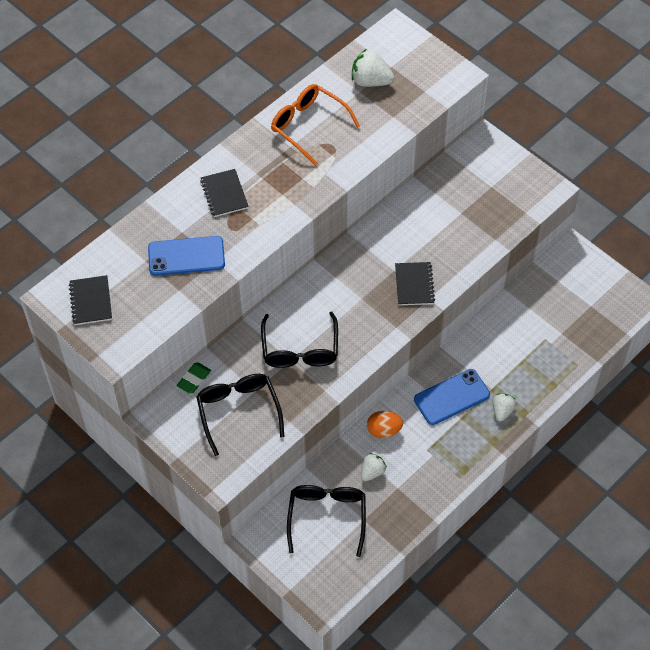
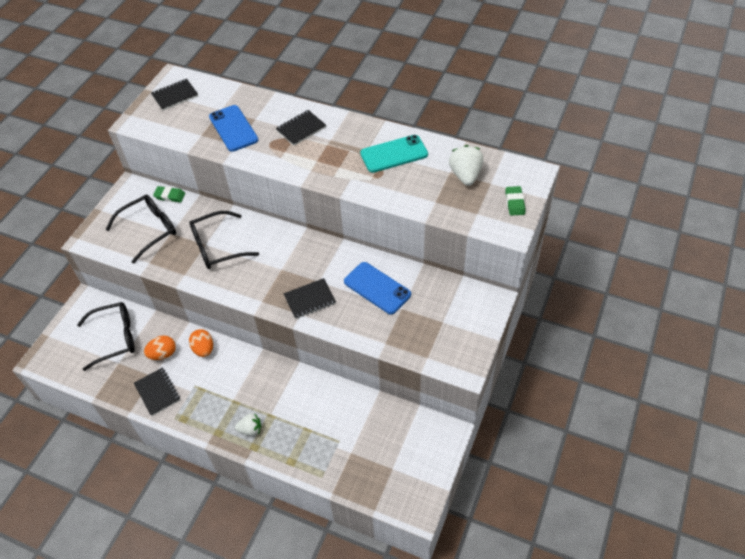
camera: 70 degrees right, 5 degrees down
(309, 127) = (394, 154): orange glasses -> turquoise phone
(372, 472) = (163, 354): white strawberry -> orange egg
(420, 487) = (157, 392): none -> black notebook
(426, 58) = (515, 203): none -> green eraser
(451, 397) = (251, 386): blue phone -> blue phone (377, 288)

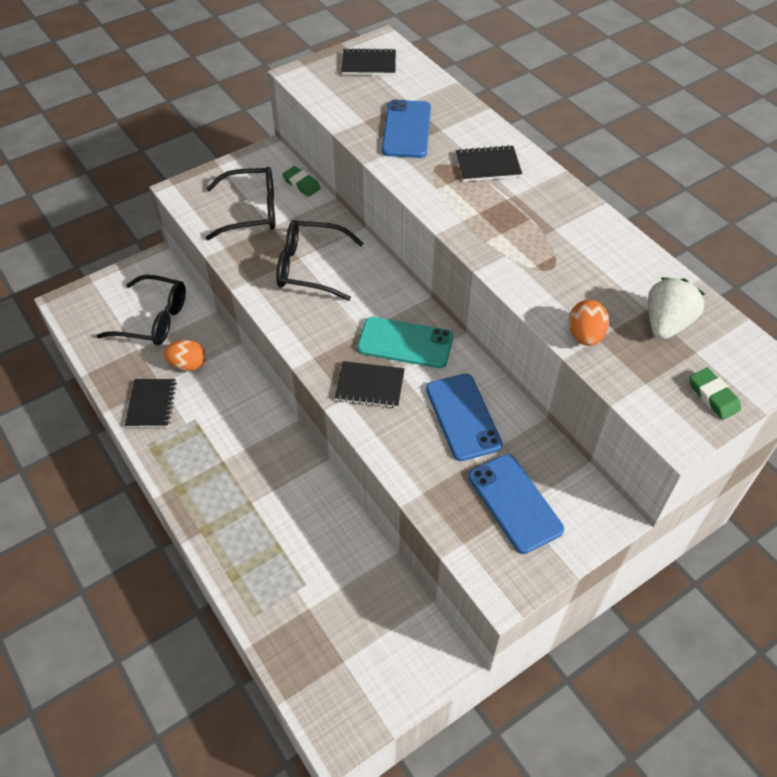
camera: 30 degrees right, 0 degrees up
(204, 349) = (234, 383): orange egg -> orange egg (585, 336)
(250, 429) = (216, 507): white strawberry -> none
(394, 154) = (586, 250): turquoise phone -> turquoise phone (405, 343)
(439, 320) = (514, 503): none -> blue phone
(515, 203) = (713, 396): green eraser -> green eraser turned 60 degrees counterclockwise

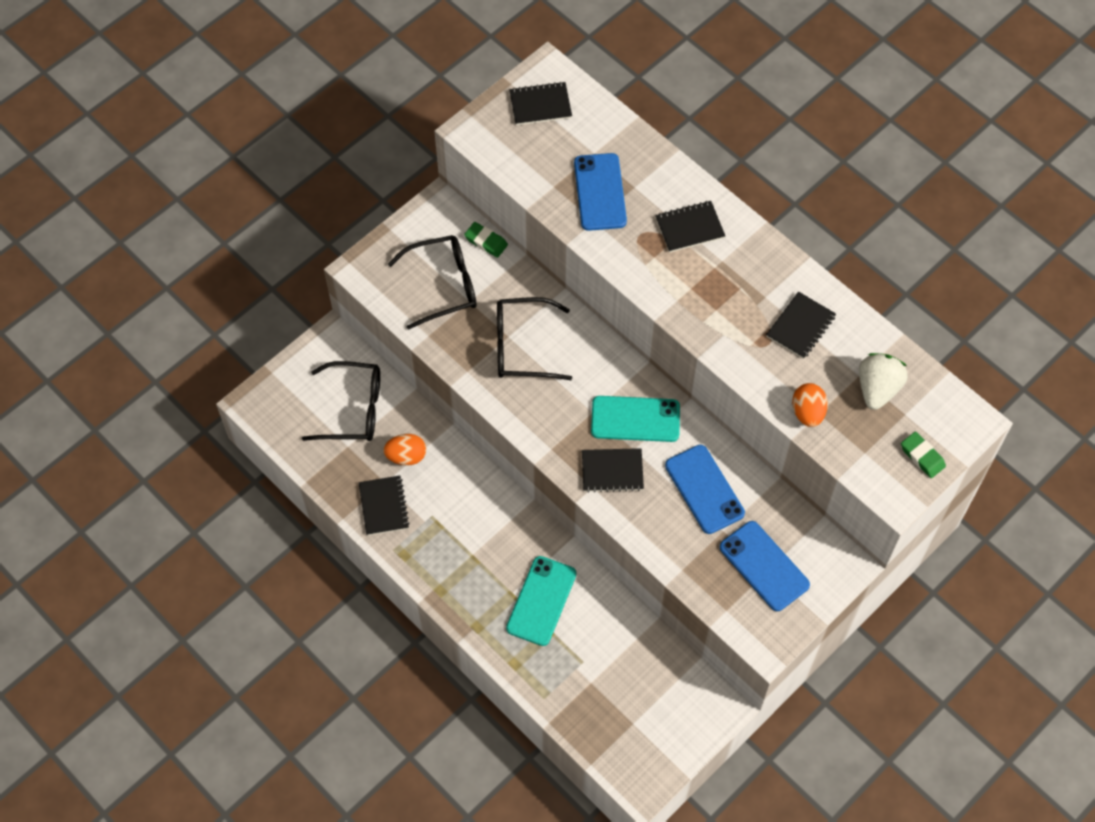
camera: 10 degrees left, 10 degrees up
(278, 515) = (541, 601): none -> turquoise phone
(588, 258) = (800, 326): none -> black notebook

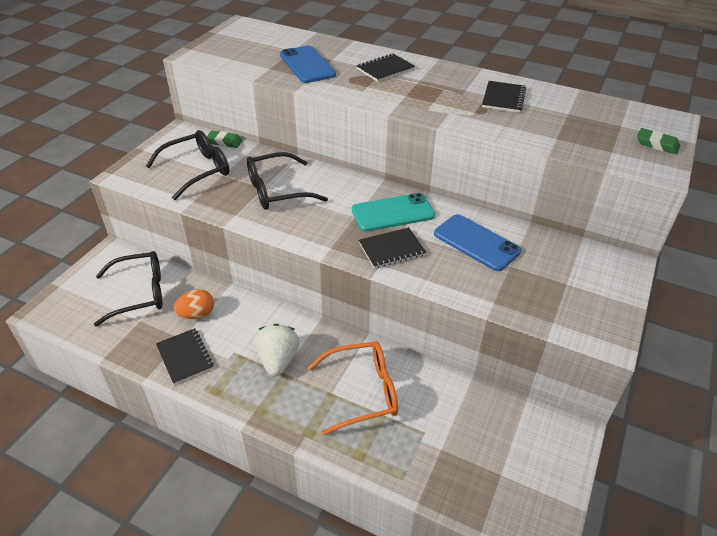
camera: 20 degrees left, 20 degrees down
(540, 105) = (242, 37): black notebook -> none
(541, 601) = (361, 392): turquoise phone -> orange glasses
(764, 566) = (561, 281): blue phone -> none
(807, 412) = (547, 139): orange egg -> none
(877, 389) = (588, 117): white strawberry -> white strawberry (278, 360)

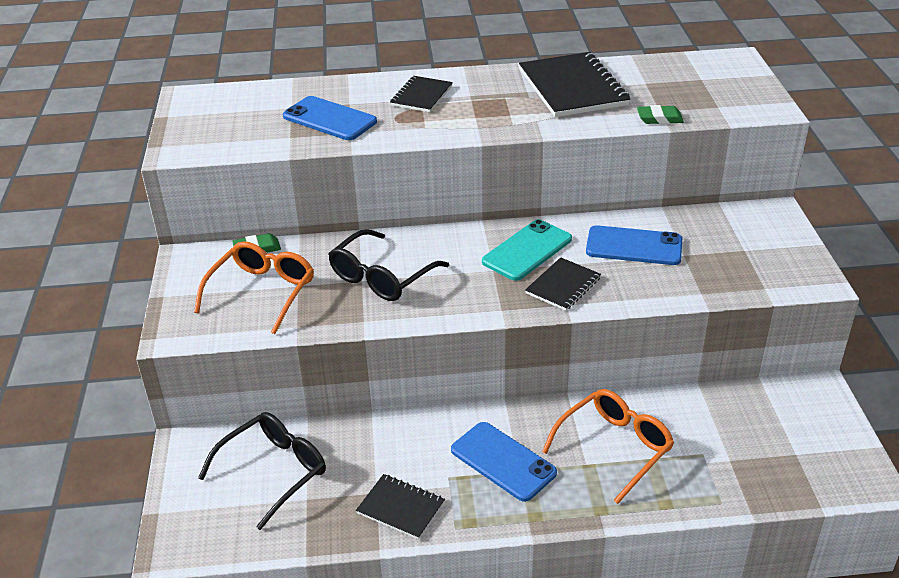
camera: 30 degrees left, 5 degrees down
(196, 171) = (261, 293): black glasses -> orange glasses
(197, 314) = (367, 460): orange egg -> none
(278, 360) = (503, 461): white strawberry -> blue phone
(503, 98) = (572, 88): black notebook -> black notebook, size x1.81
(657, 144) = (747, 86): green eraser -> green eraser (659, 118)

